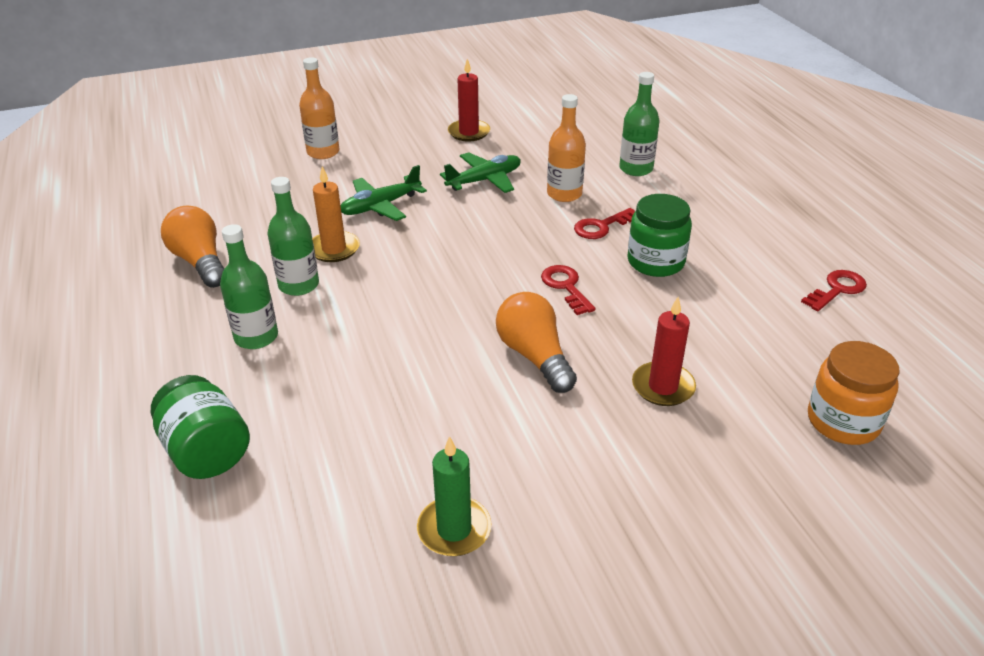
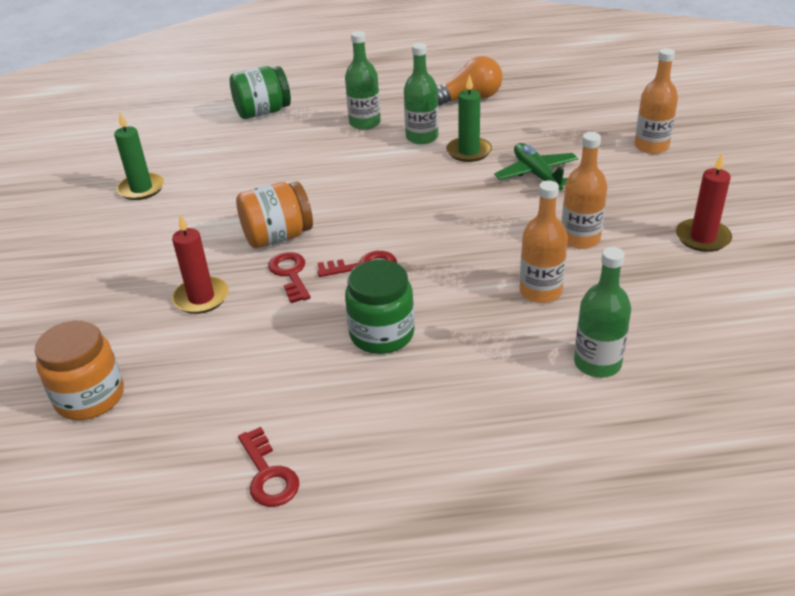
camera: 105 degrees right, 0 degrees up
(334, 249) = (469, 151): orange candle -> green candle
(484, 180) = (580, 239): green plane -> orange bottle
(534, 356) = (277, 237): orange light bulb -> orange jar
(602, 226) = (463, 308): red key -> red key (290, 274)

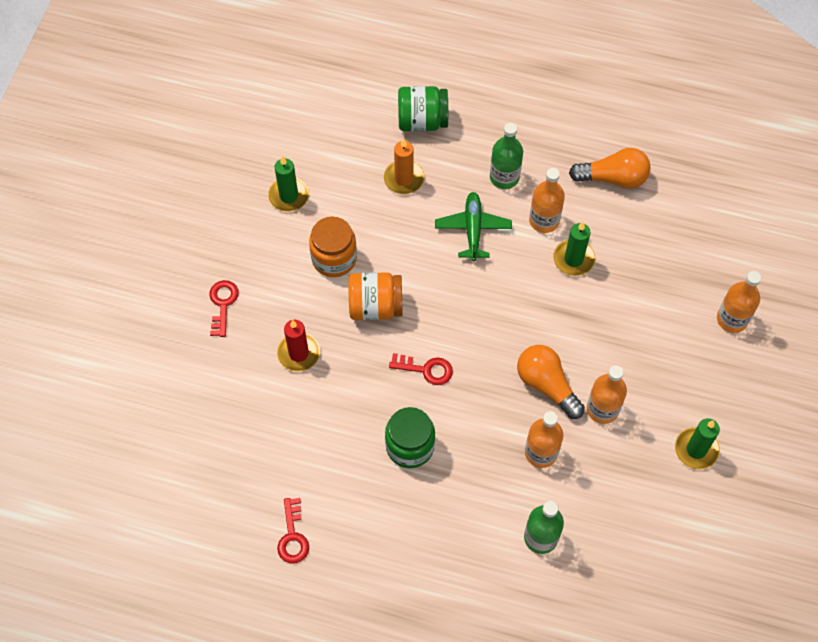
camera: 20 degrees right, 25 degrees up
(90, 397) = (201, 422): orange jar -> orange jar (334, 258)
(263, 148) = (404, 179): none -> orange candle
(290, 274) = (370, 355): red key -> red key (223, 304)
(422, 137) = (544, 220): green bottle -> orange bottle
(507, 239) = (547, 385): none -> orange light bulb
(537, 175) = (613, 316): green plane -> green plane (473, 229)
(702, 238) = (696, 449): red candle -> green candle

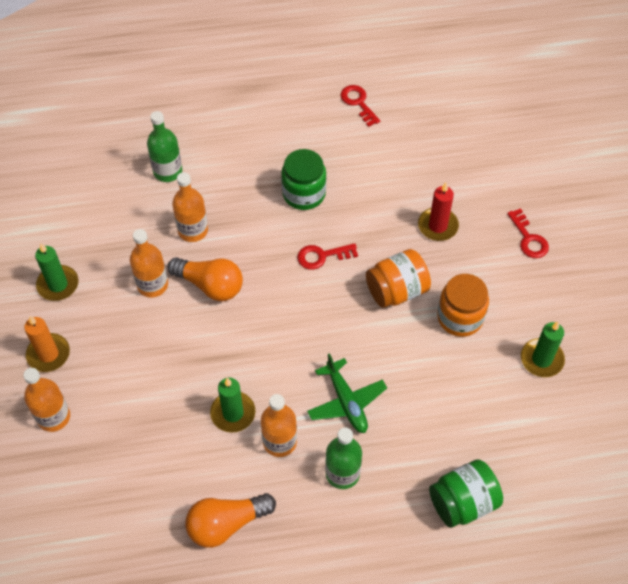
camera: 155 degrees right, 5 degrees down
(404, 179) = (443, 426): orange candle -> orange candle (48, 354)

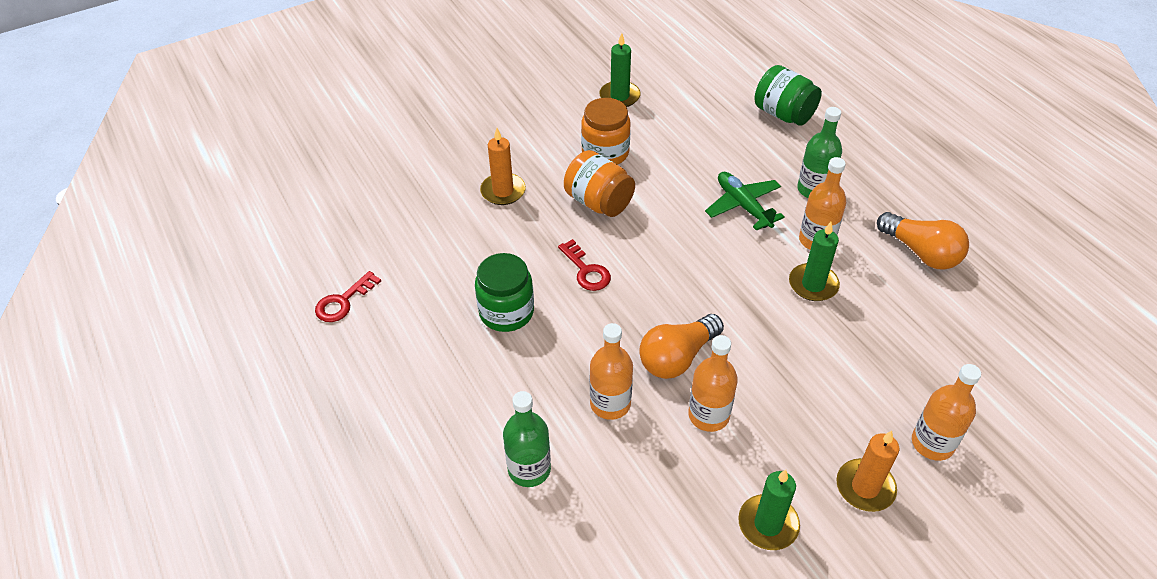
camera: 110 degrees left, 10 degrees down
(210, 285) = (677, 357): orange light bulb -> orange light bulb turned 135 degrees counterclockwise
(346, 402) = (743, 206): green plane -> green plane turned 75 degrees counterclockwise
(437, 226) = (503, 191): red candle -> orange candle
(528, 238) = (489, 127): red key -> none

